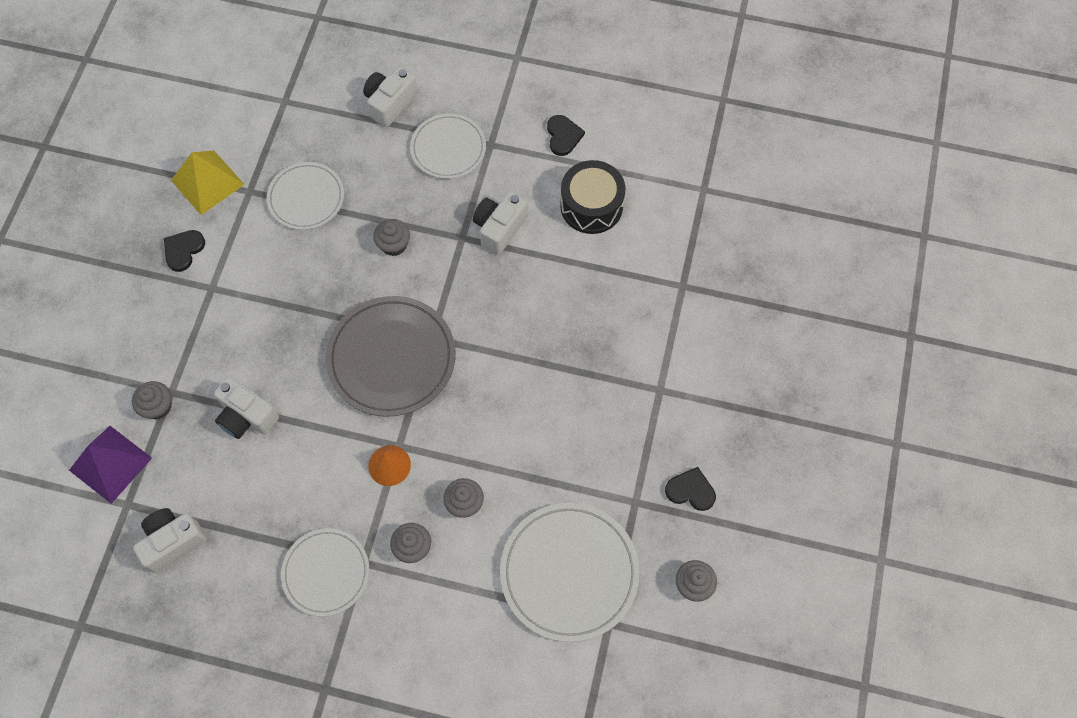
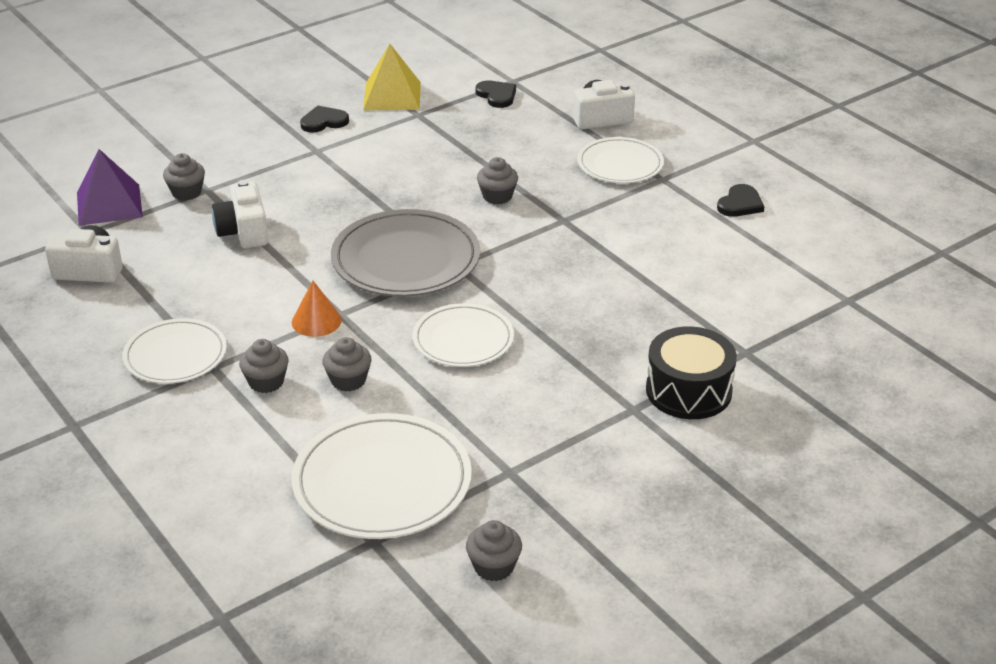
camera: 40 degrees right, 30 degrees down
(306, 198) = (459, 138): white plate -> white plate (463, 339)
(499, 228) = (606, 230): white camera -> none
(591, 206) = (714, 258): black drum -> black drum (688, 391)
(691, 490) = (577, 497): black heart -> black heart (497, 95)

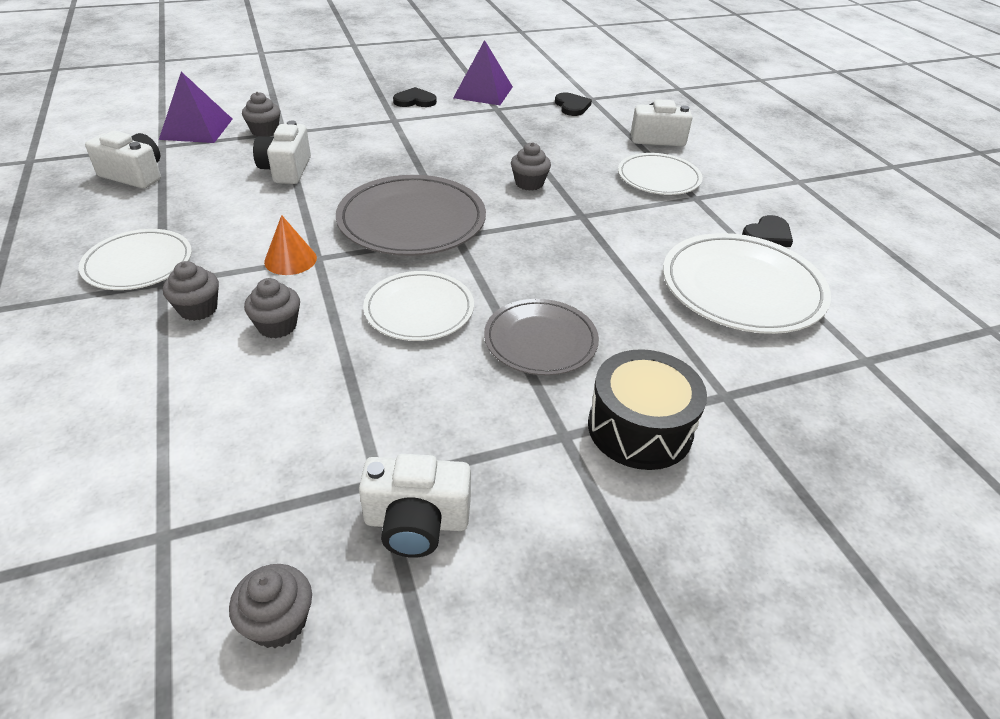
camera: 15 degrees right, 5 degrees up
(382, 482) = (228, 455): white plate -> white plate (742, 288)
(392, 96) = (483, 92): yellow pyramid -> purple pyramid
(553, 490) = (416, 522): none -> white camera
(580, 342) = (540, 340): none -> grey plate

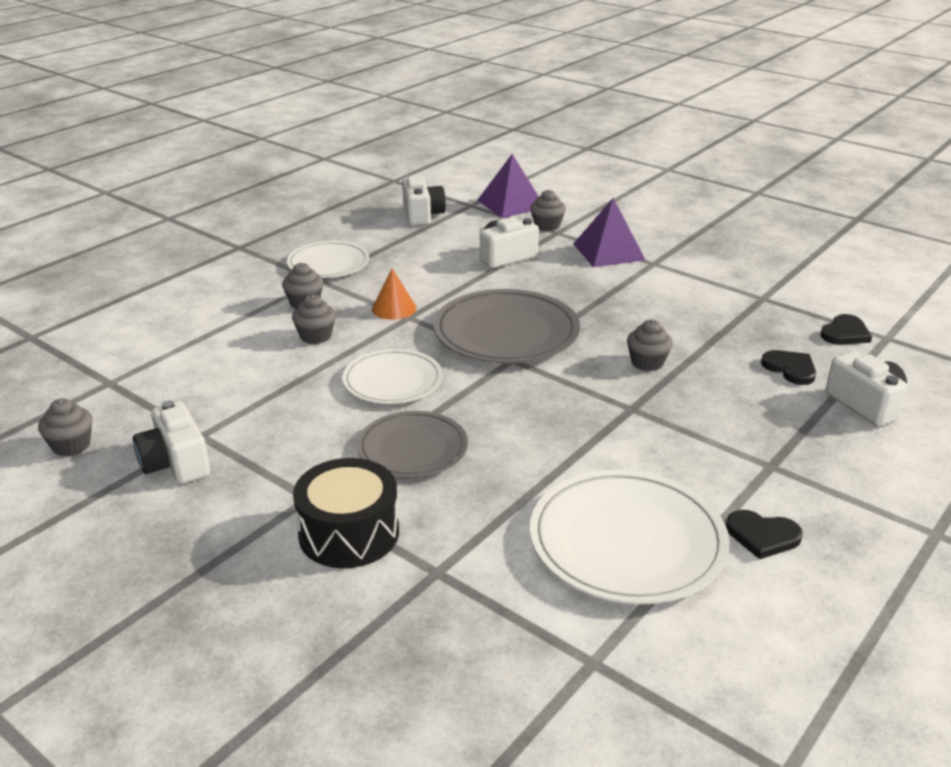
camera: 60 degrees right, 10 degrees down
(415, 101) = (704, 257): black heart -> black heart (790, 369)
(483, 92) = (783, 280): purple pyramid -> purple pyramid (608, 251)
(658, 178) = (775, 430): white plate -> none

